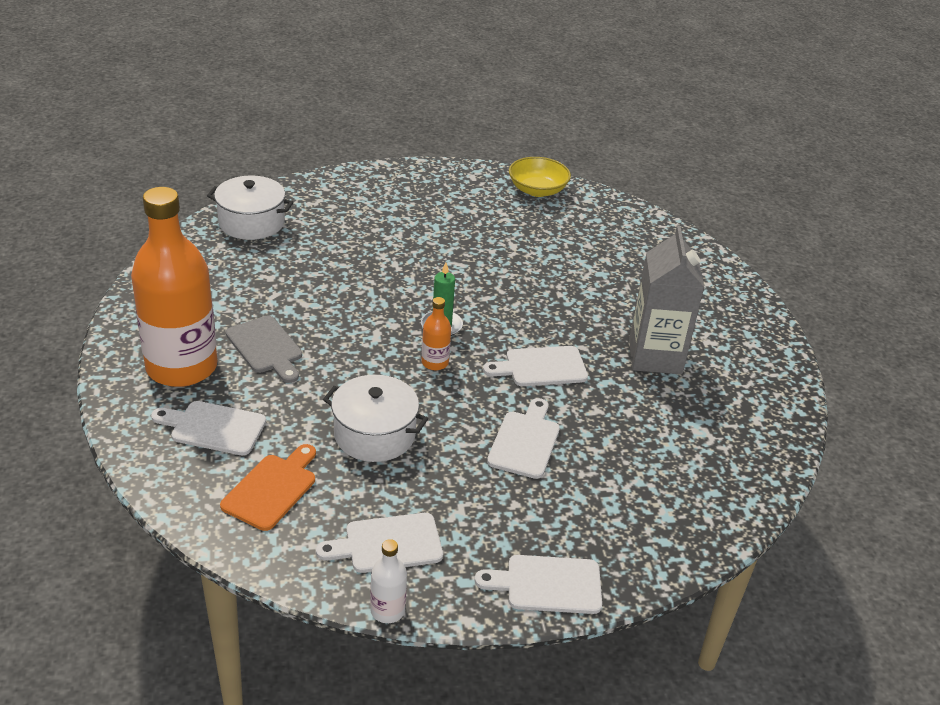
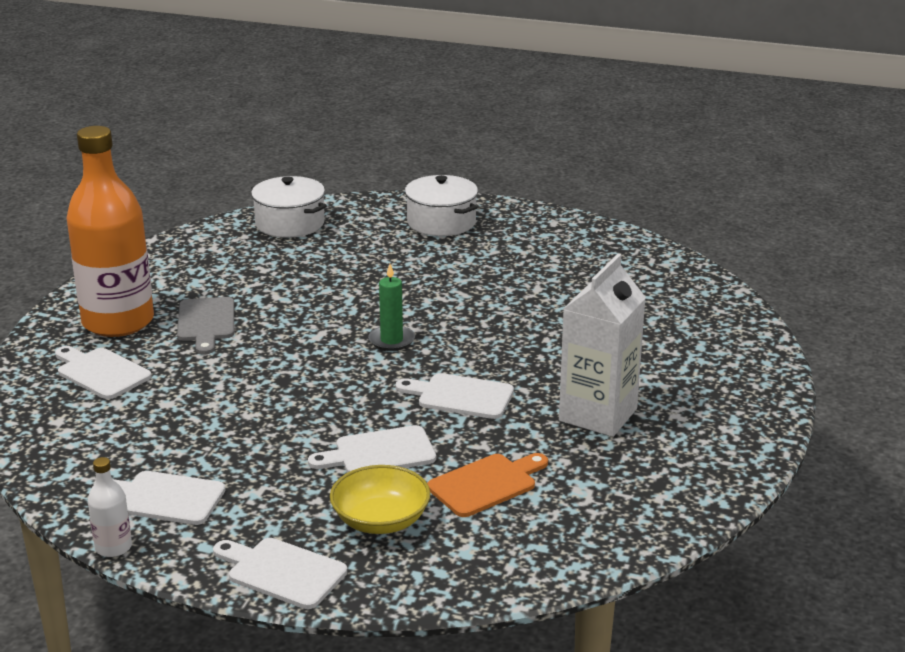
camera: 30 degrees right, 10 degrees down
(272, 489) = (105, 430): orange cutting board -> orange cutting board (486, 484)
(374, 434) = (238, 412): white pot -> white pot (441, 222)
(435, 363) = (354, 369): orange bottle -> none
(525, 441) = (379, 453): white cutting board -> white cutting board turned 150 degrees counterclockwise
(537, 190) = (615, 246): yellow bowl -> yellow bowl (380, 520)
(655, 356) = (598, 415): grey carton -> white carton

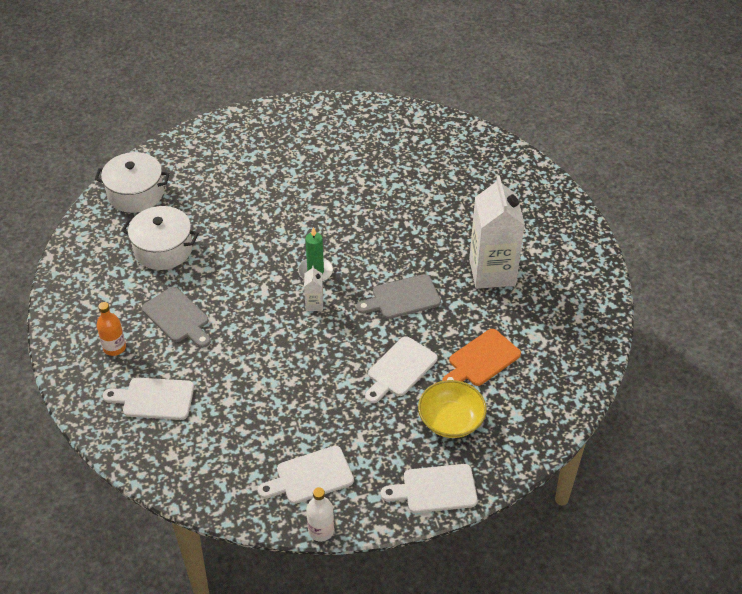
camera: 35 degrees left, 20 degrees up
(118, 322) = (114, 348): orange bottle -> orange bottle, size x0.40
(356, 364) = (314, 304): none -> white carton
(441, 222) = (240, 144): white pot -> white pot (163, 249)
(460, 396) = (402, 298): white cutting board -> grey cutting board
(486, 484) = (481, 360): orange cutting board -> orange cutting board turned 150 degrees counterclockwise

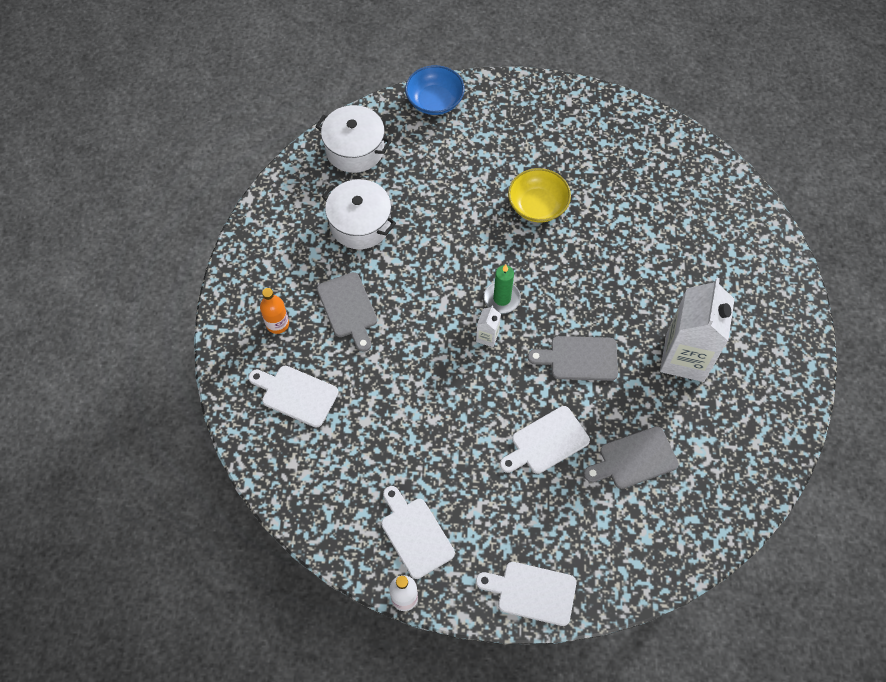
camera: 20 degrees right, 15 degrees up
(195, 140) = (435, 101): none -> blue bowl
(310, 476) = (415, 534): white cutting board -> white cutting board turned 60 degrees clockwise
(451, 420) = (577, 519): yellow bowl -> yellow bowl (537, 205)
(481, 360) = (634, 459): orange cutting board -> grey cutting board

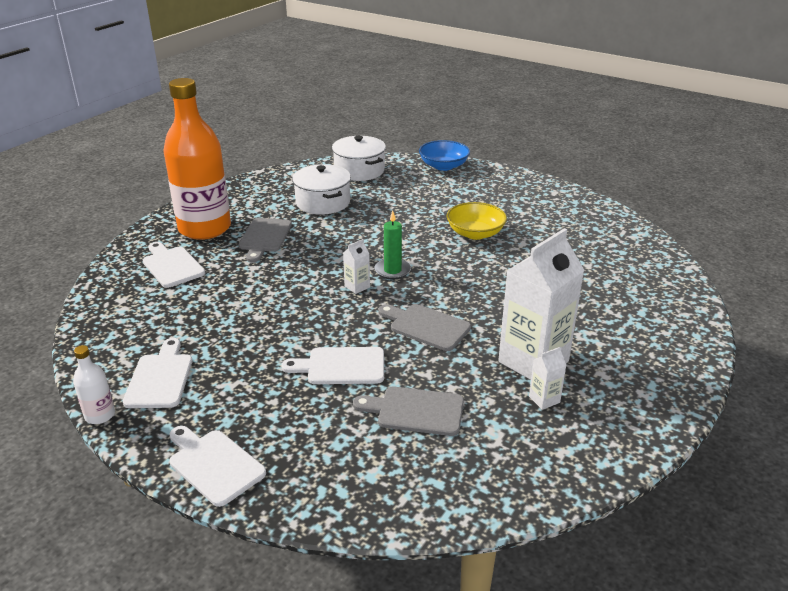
camera: 30 degrees right, 30 degrees down
(277, 324) = (205, 228): orange bottle -> orange bottle, size x2.49
(715, 396) = (544, 399): none -> white carton

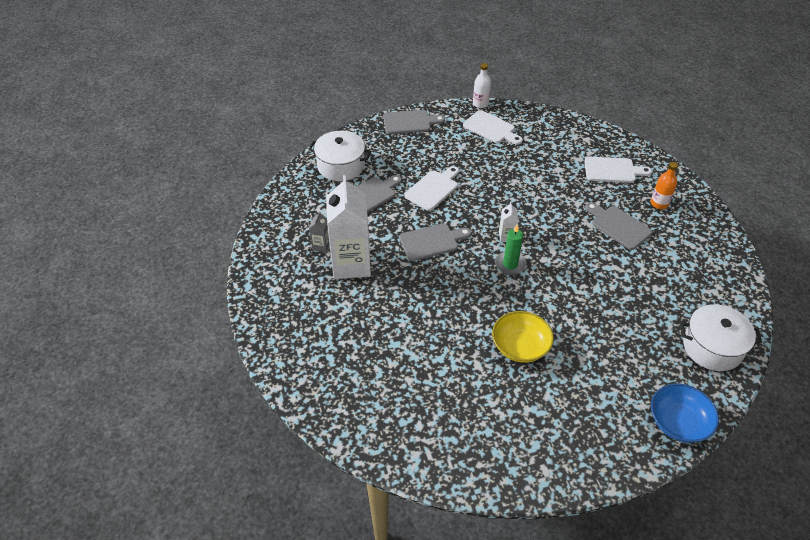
camera: 130 degrees right, 15 degrees up
(205, 228) = (659, 203): orange bottle -> orange bottle, size x0.40
(214, 464) = (409, 122): white cutting board -> grey cutting board
(323, 202) = (656, 286): white pot -> white pot (341, 166)
(544, 399) = (321, 245): white carton -> grey carton

